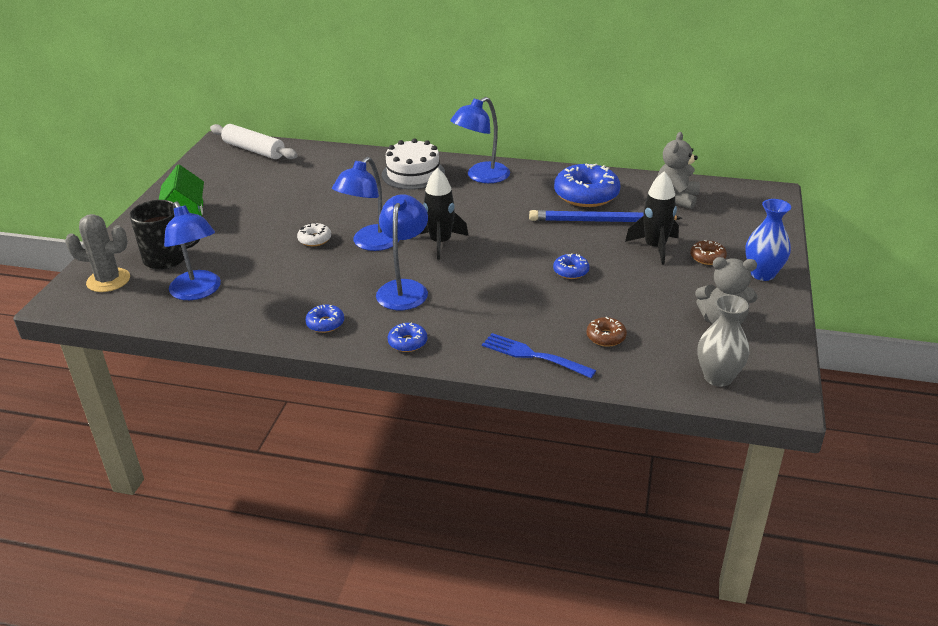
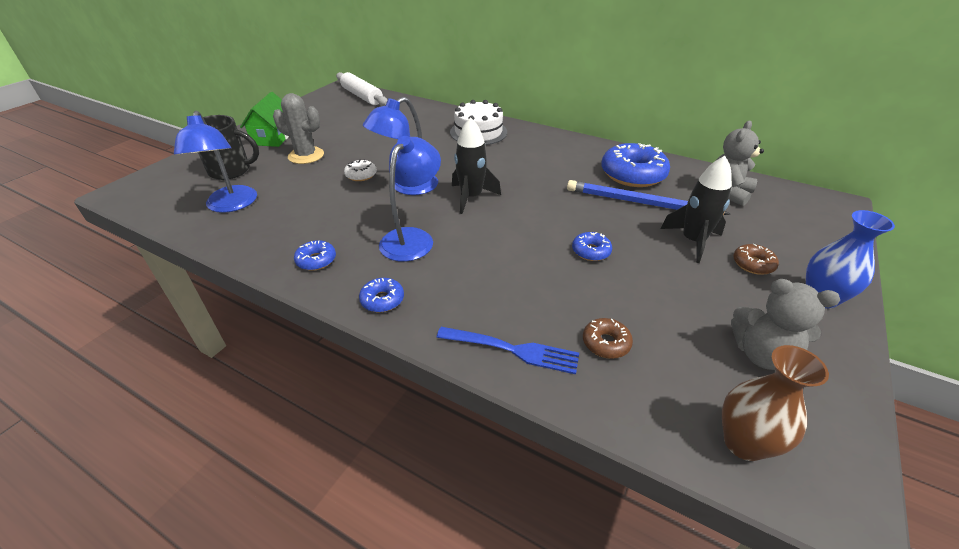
camera: 15 degrees right, 5 degrees up
(108, 280) = (170, 182): grey cactus -> grey cactus (306, 156)
(481, 177) = (538, 143): blue lamp -> none
(534, 356) = (511, 350): blue fork -> blue fork turned 150 degrees clockwise
(718, 377) = (743, 443): grey vase -> brown vase

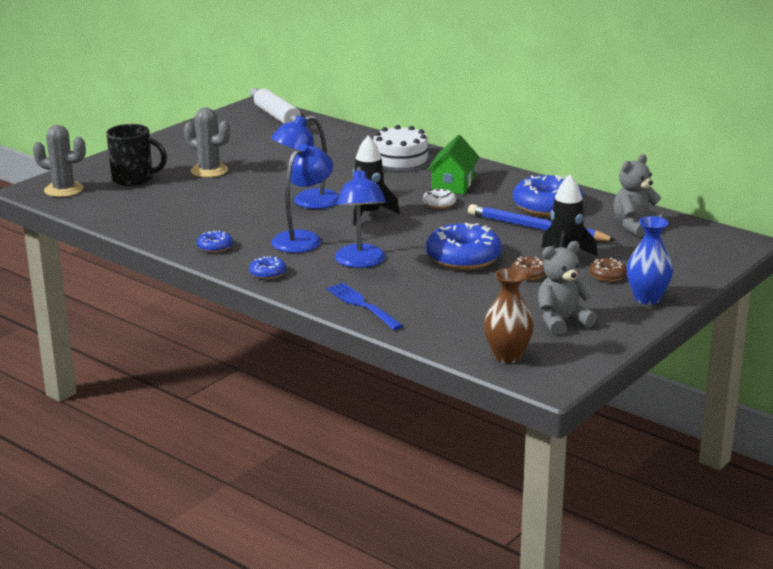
camera: 10 degrees right, 15 degrees down
(155, 190) = (64, 190): none -> grey cactus
(231, 205) = (137, 205): blue lamp -> blue lamp (361, 262)
(273, 137) = (175, 152): green house -> green house (453, 184)
(361, 175) = (263, 190): white donut -> white donut (439, 204)
(511, 350) = (363, 305): blue fork -> blue fork turned 150 degrees counterclockwise
(591, 251) = (463, 258): blue donut -> blue donut, size x2.07
(606, 343) = (440, 308): brown donut -> brown donut (529, 274)
(761, 354) = (561, 322): grey teddy bear -> grey teddy bear turned 120 degrees clockwise

